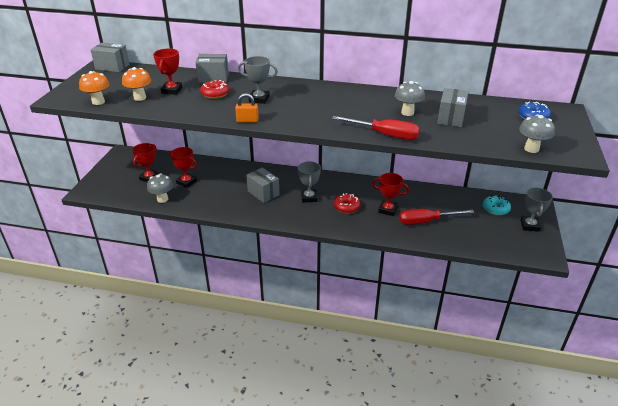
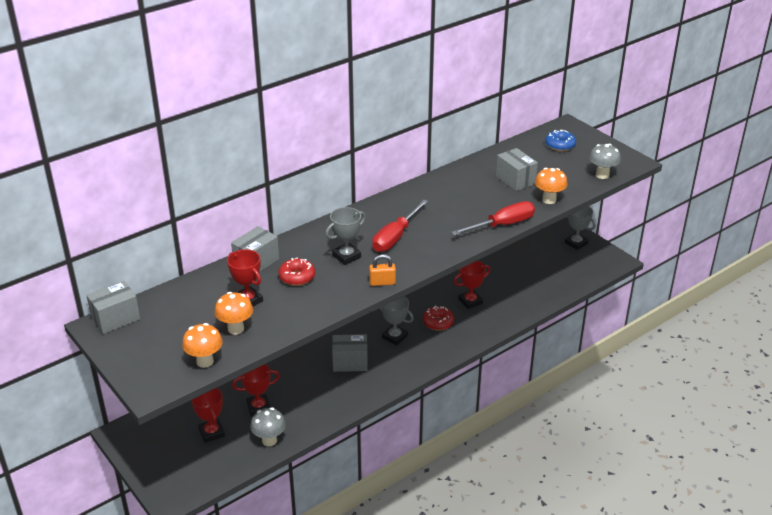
camera: 50 degrees left, 0 degrees up
(247, 120) = (382, 282): orange padlock -> orange padlock turned 45 degrees clockwise
(407, 112) = (479, 194): grey mushroom -> none
(426, 221) = (511, 290): red screwdriver -> red screwdriver (395, 237)
(451, 140) = (549, 200): none -> orange mushroom
(495, 209) = (537, 245): turquoise donut -> none

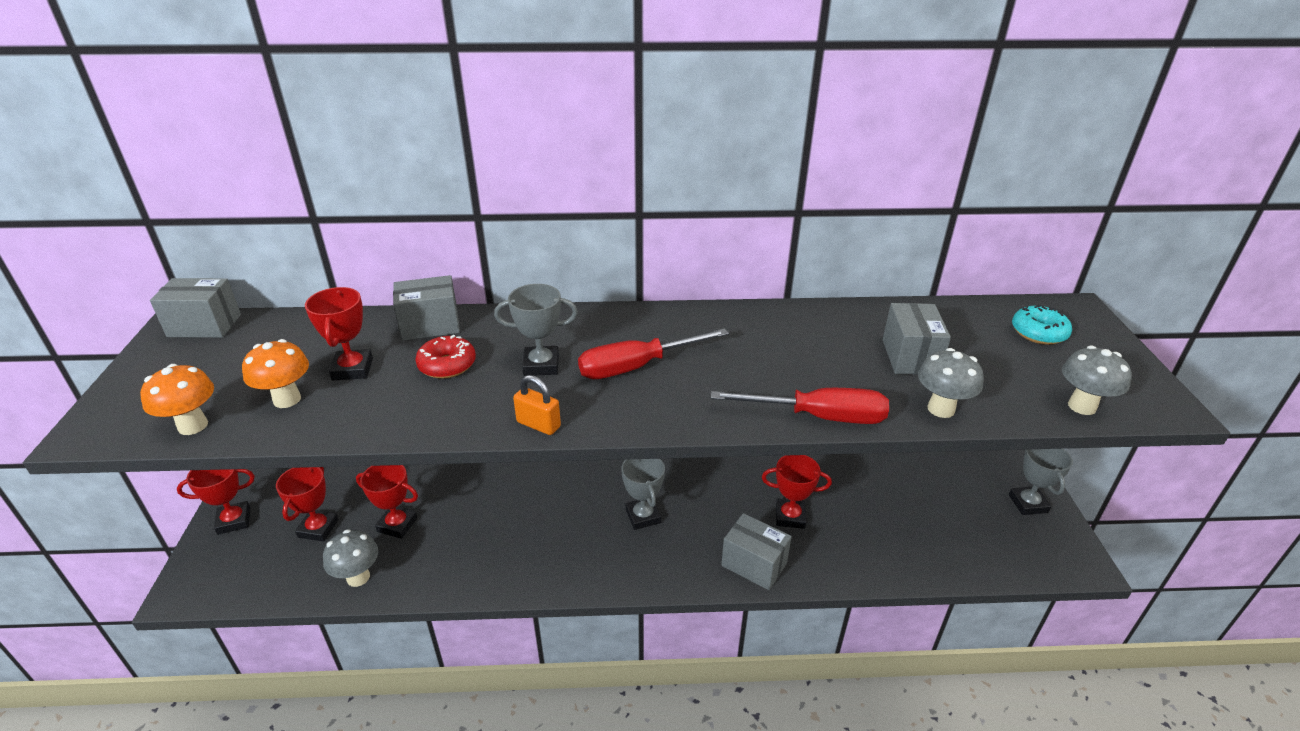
camera: 35 degrees right, 0 degrees up
(150, 456) = (234, 521): none -> red trophy
(350, 362) = (555, 523): grey box -> grey box (754, 564)
(438, 322) = (718, 525): red donut -> none
(549, 200) = (941, 409): orange mushroom -> grey mushroom
(560, 145) = (1038, 333): blue donut -> turquoise donut

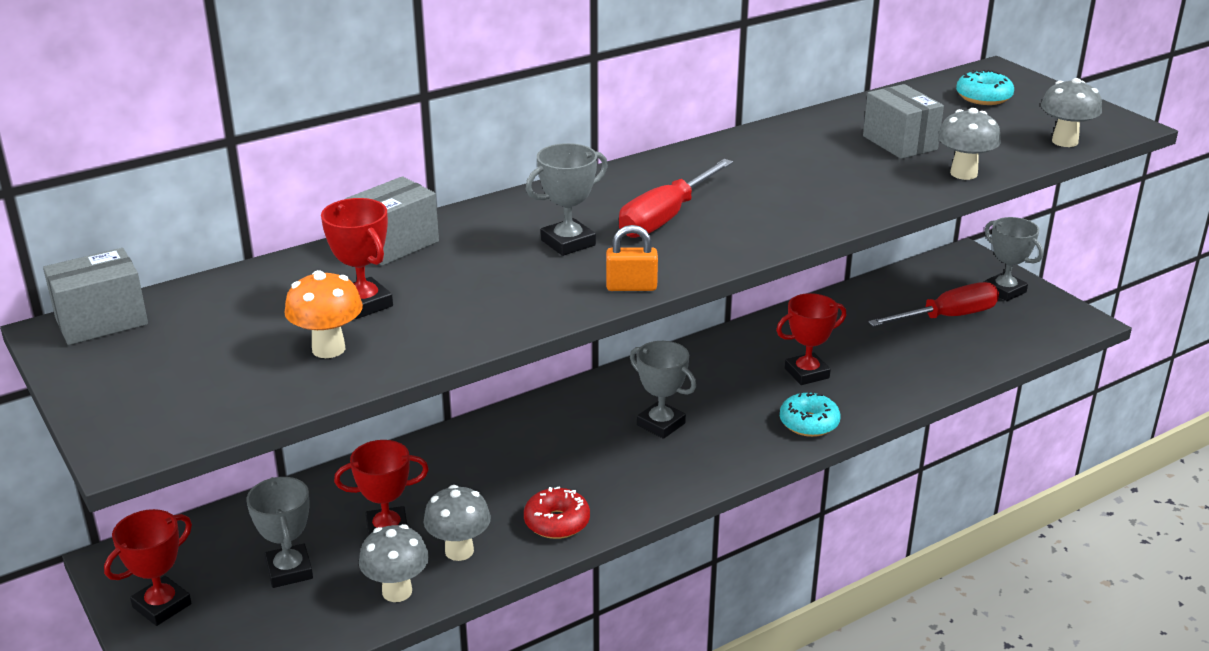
camera: 30 degrees left, 5 degrees down
(193, 426) = (252, 401): orange mushroom -> none
(318, 528) = (289, 570): red trophy -> grey trophy
(422, 562) = (459, 551): none -> grey mushroom
(447, 365) = (467, 271): red donut -> red donut (557, 522)
(754, 564) = (809, 423): grey box -> turquoise donut
(818, 417) = (873, 207): red screwdriver -> red screwdriver (947, 317)

